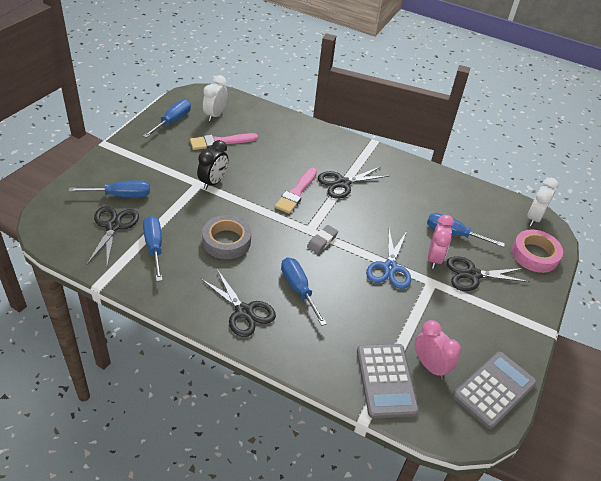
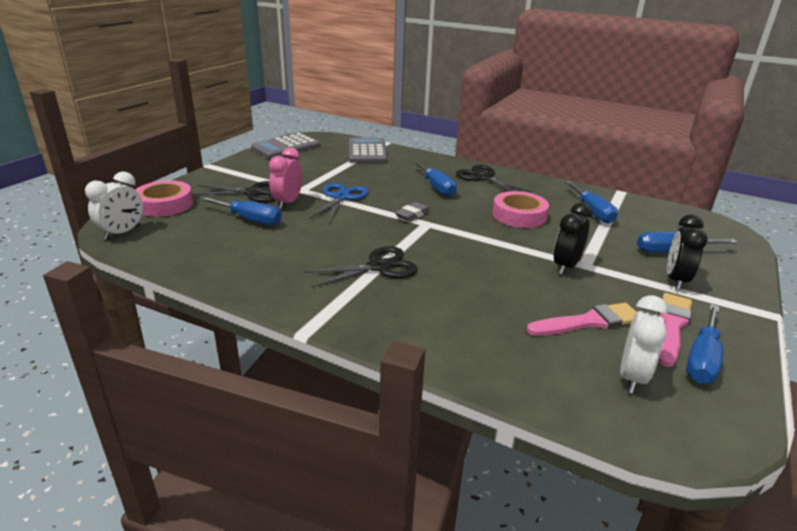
camera: 175 degrees left, 15 degrees down
(113, 226) = (650, 226): black scissors -> none
(142, 169) = (675, 280): none -> black clock
(226, 241) = (519, 215): grey tape -> pink tape
(296, 193) = (446, 256): pink brush -> pink brush (671, 326)
(430, 366) = (330, 155): pink clock -> none

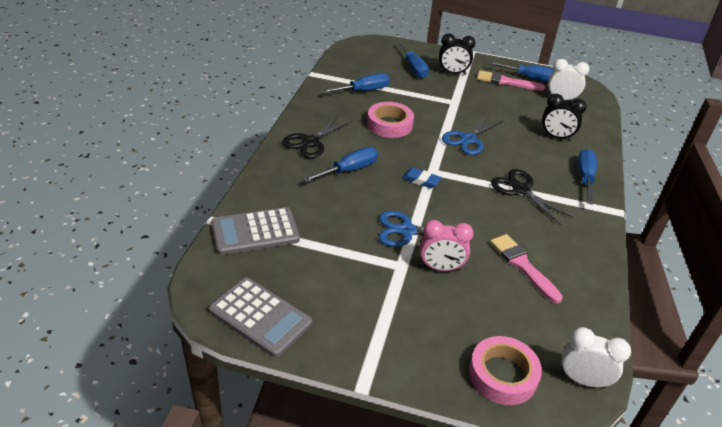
camera: 105 degrees left, 10 degrees up
(250, 219) = (493, 286): blue screwdriver -> blue screwdriver (585, 178)
(253, 193) = (430, 303): black scissors -> none
(412, 215) = (421, 180): grey eraser -> blue eraser
(489, 256) = (468, 139): none -> blue scissors
(565, 266) = (462, 109): black clock -> black clock (556, 137)
(588, 322) = (522, 106): pink brush -> pink brush (523, 265)

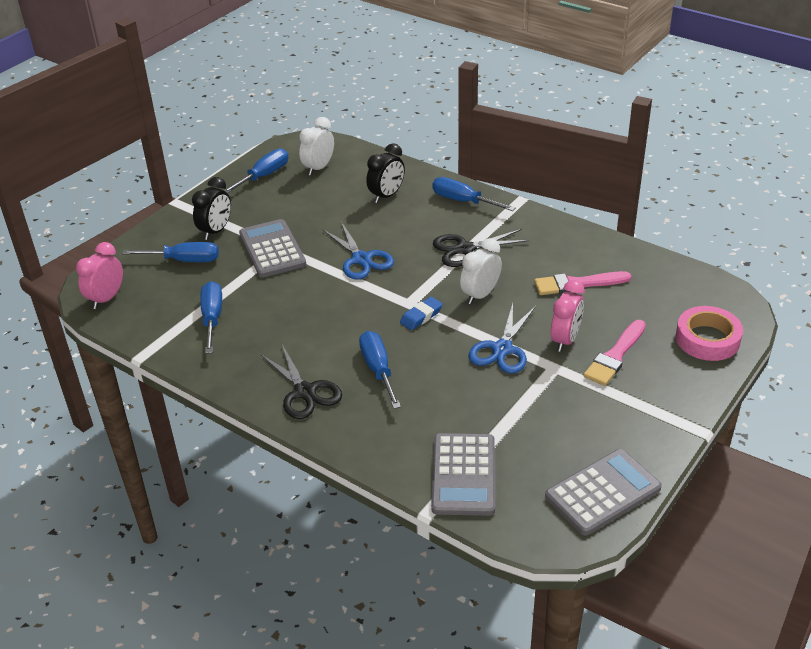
camera: 65 degrees left, 0 degrees up
(359, 50) = (106, 299): none -> pink clock
(389, 124) = (301, 313): pink tape -> none
(450, 99) = (272, 249): none -> grey calculator
(506, 82) = (261, 196): pink brush -> pink brush (615, 356)
(583, 380) = (720, 294): white clock -> white clock (480, 295)

